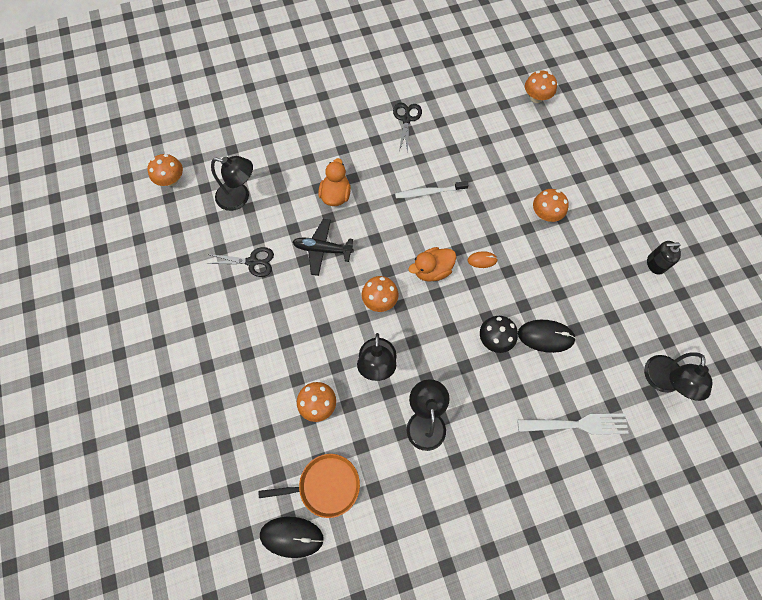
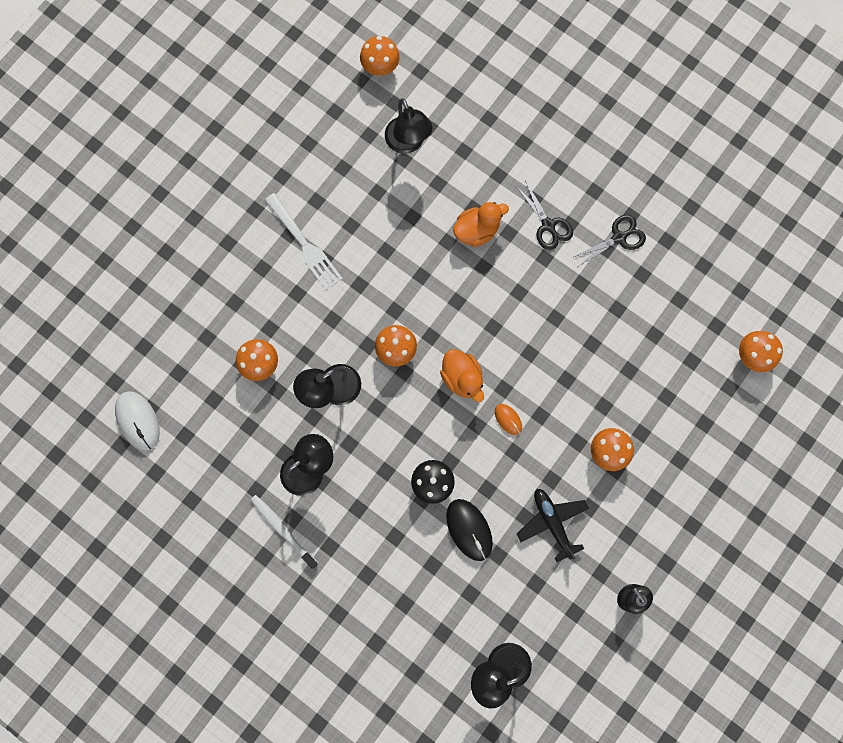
camera: 55 degrees right, 10 degrees up
(252, 262) = (351, 206): black scissors -> black scissors (548, 225)
(291, 536) = (138, 421): black mouse -> white mouse
(323, 249) = (410, 260): black plane -> black plane (552, 522)
(325, 486) = (196, 419): orange pan -> none
(429, 192) = (547, 319): white toothbrush -> white toothbrush (283, 530)
(432, 270) = (462, 378): orange duck -> orange duck turned 150 degrees counterclockwise
(576, 425) = (399, 608): white fork -> white fork (304, 244)

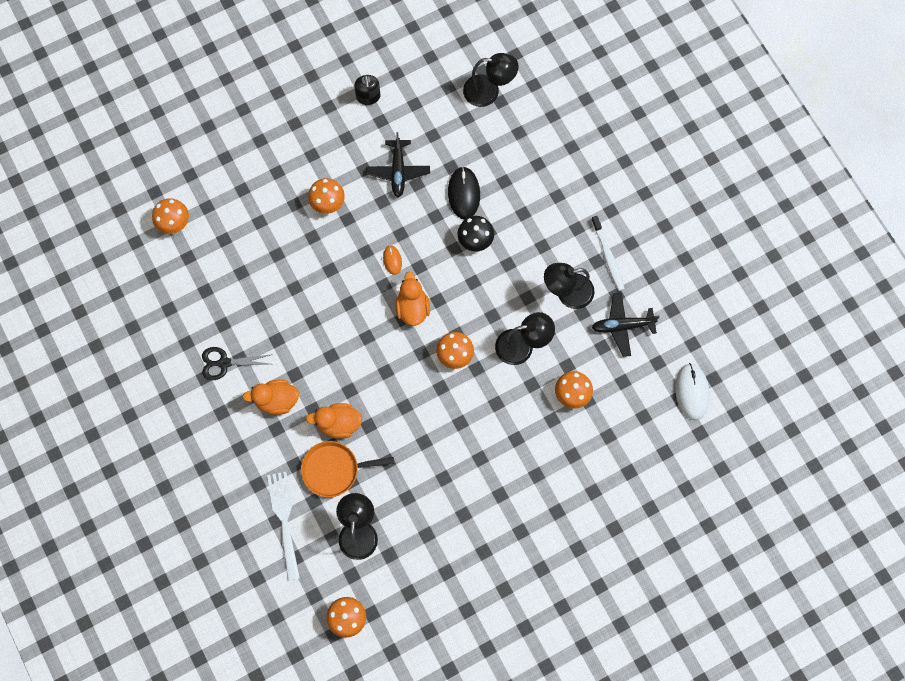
camera: 155 degrees left, 5 degrees down
(237, 458) = (622, 326): none -> black plane
(304, 244) = (491, 479): white fork -> white fork (285, 521)
(459, 187) = (334, 469): none -> orange pan
(548, 225) = (276, 400): black scissors -> orange duck

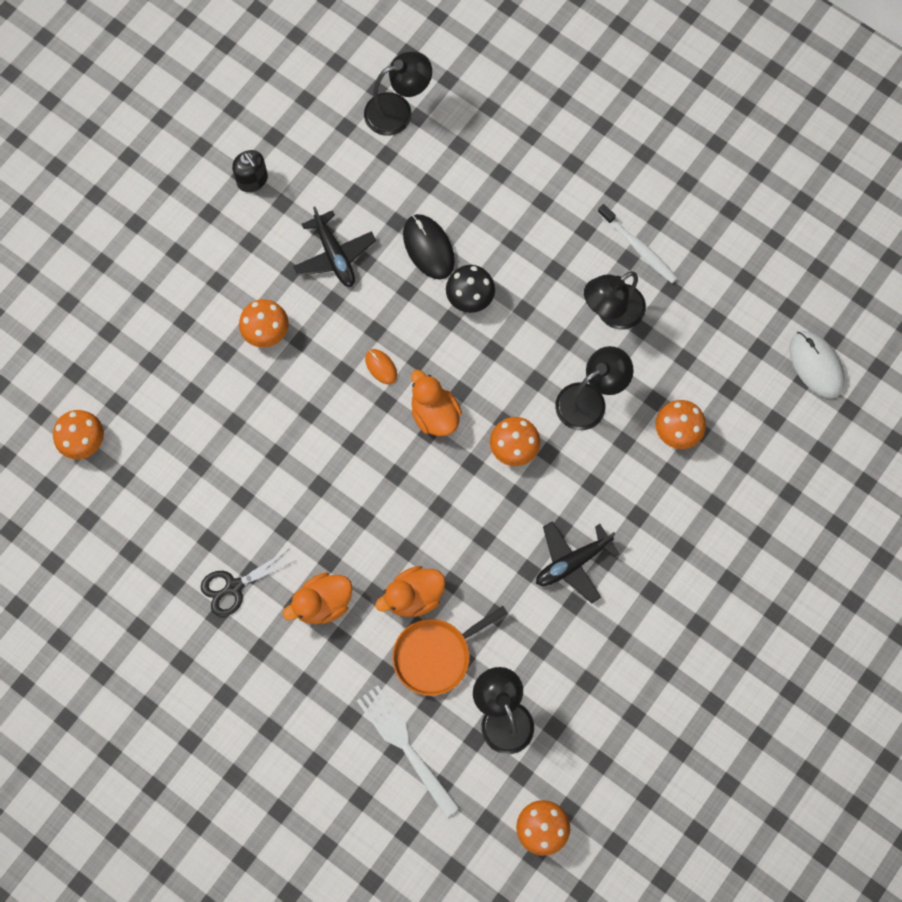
camera: 25 degrees left, 0 degrees up
(622, 326) = (696, 323): black plane -> black plane (572, 563)

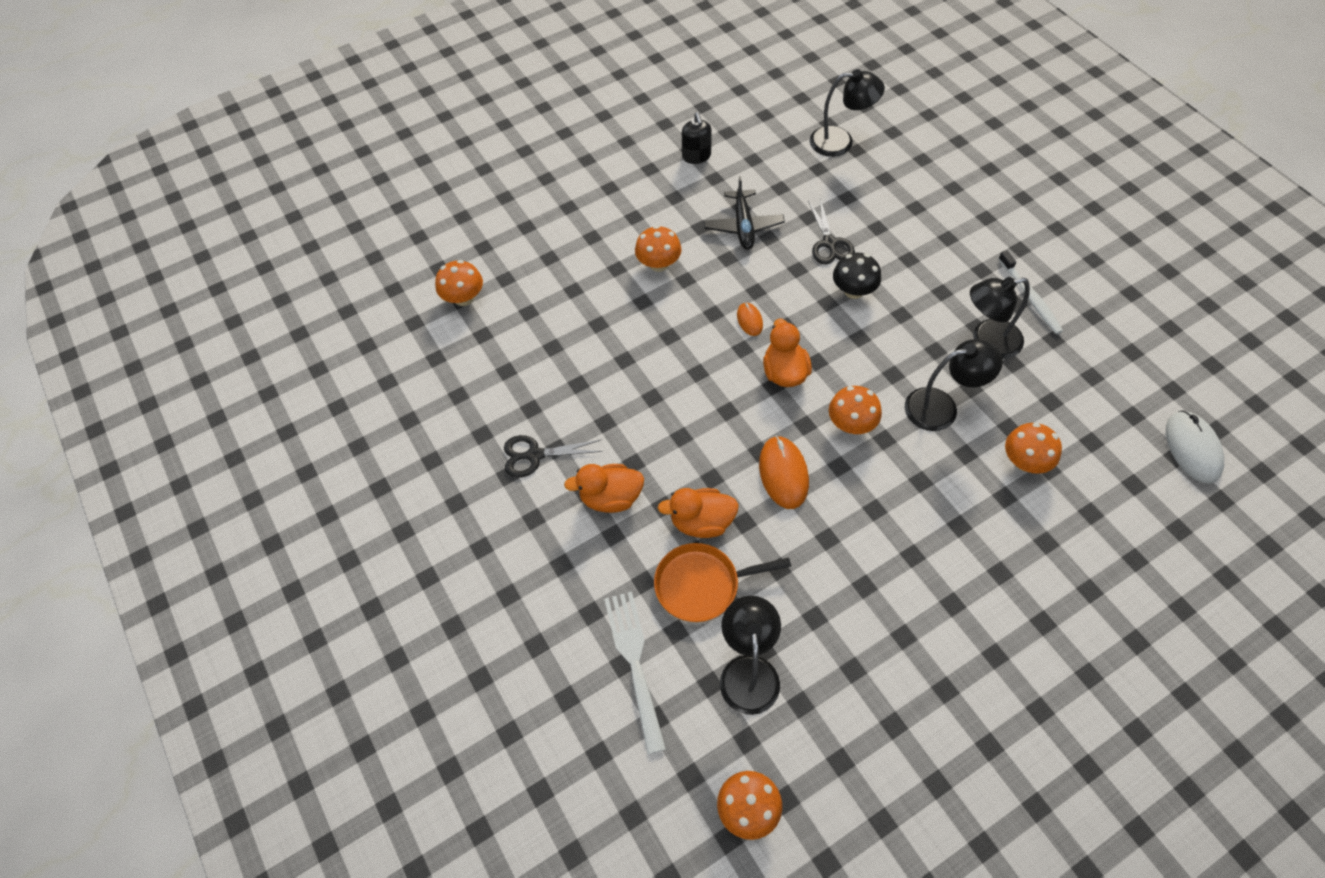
camera: 25 degrees right, 15 degrees down
(428, 248) = (829, 243): black mouse -> black scissors
(469, 521) = (783, 473): none -> orange mouse
(572, 563) = (876, 546): black plane -> none

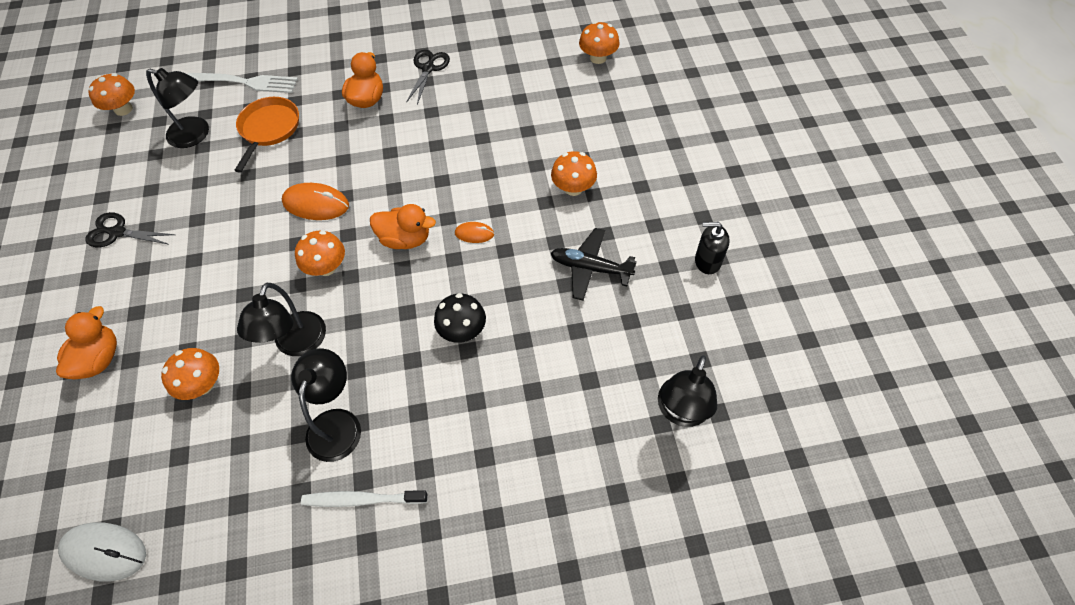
camera: 110 degrees right, 0 degrees up
(701, 522) = (313, 143): orange duck -> orange duck (99, 359)
(829, 243) = (532, 335): black scissors -> black scissors (117, 232)

